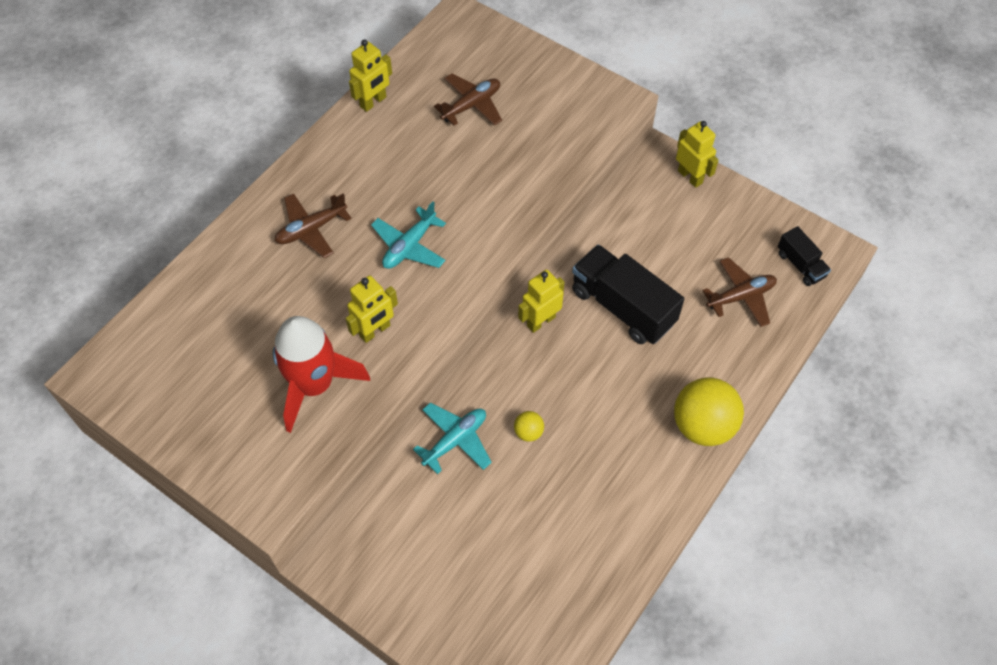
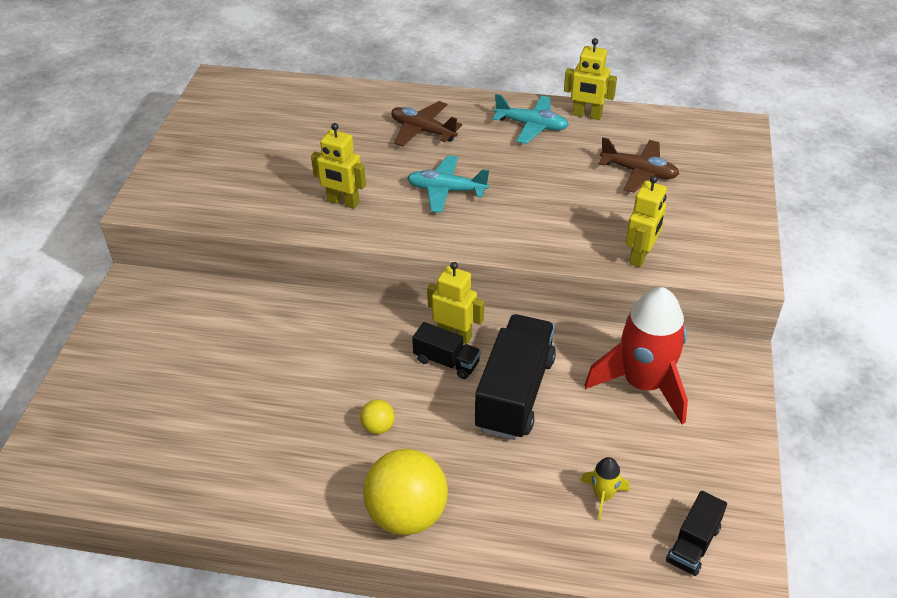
camera: 65 degrees right, 15 degrees down
(314, 385) = (269, 188): red rocket -> red rocket (643, 384)
(455, 440) = (288, 321): turquoise plane -> turquoise plane (532, 126)
(528, 432) = (323, 370): yellow ball -> yellow ball (378, 427)
(566, 339) = (446, 361): none -> black truck
(690, 177) = (732, 394): yellow robot -> yellow robot (640, 256)
(741, 296) = (603, 496): brown plane -> yellow rocket

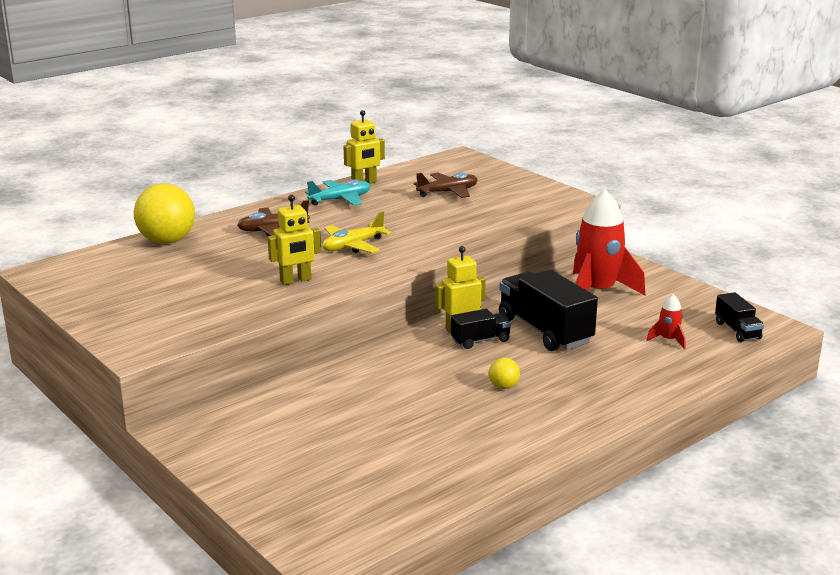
camera: 50 degrees left, 20 degrees down
(407, 514) = (597, 406): yellow ball -> yellow ball (167, 241)
(446, 190) = (353, 246): turquoise plane -> yellow plane
(603, 496) = (668, 340): yellow rocket -> red rocket
(640, 256) = (523, 221): yellow robot -> none

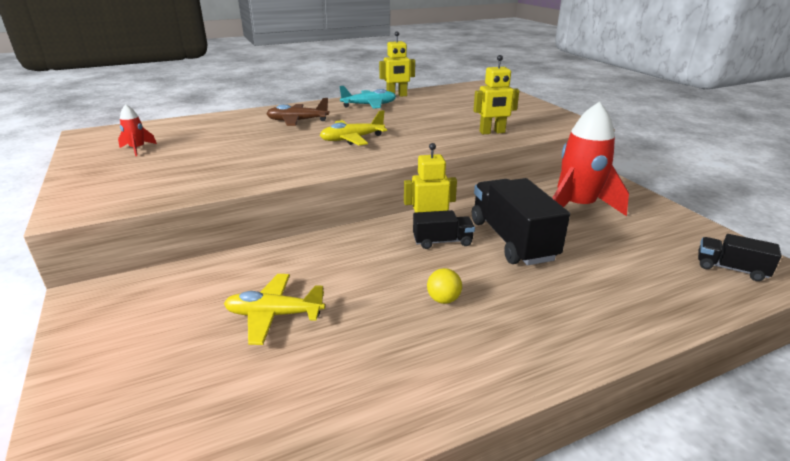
camera: 15 degrees right, 5 degrees up
(167, 241) = (209, 121): yellow ball -> none
(295, 280) = (278, 162): yellow robot -> yellow robot (492, 132)
(363, 418) = (274, 315): none -> yellow plane
(448, 192) = (461, 107): brown plane -> none
(668, 340) = (646, 269): red rocket -> red rocket (137, 149)
(737, 330) = (730, 269): black truck -> black truck turned 120 degrees clockwise

